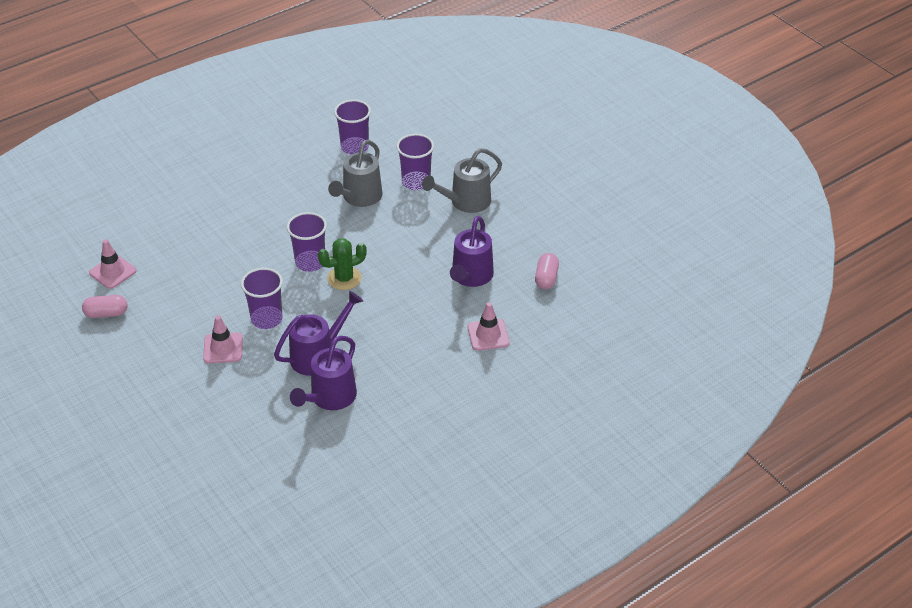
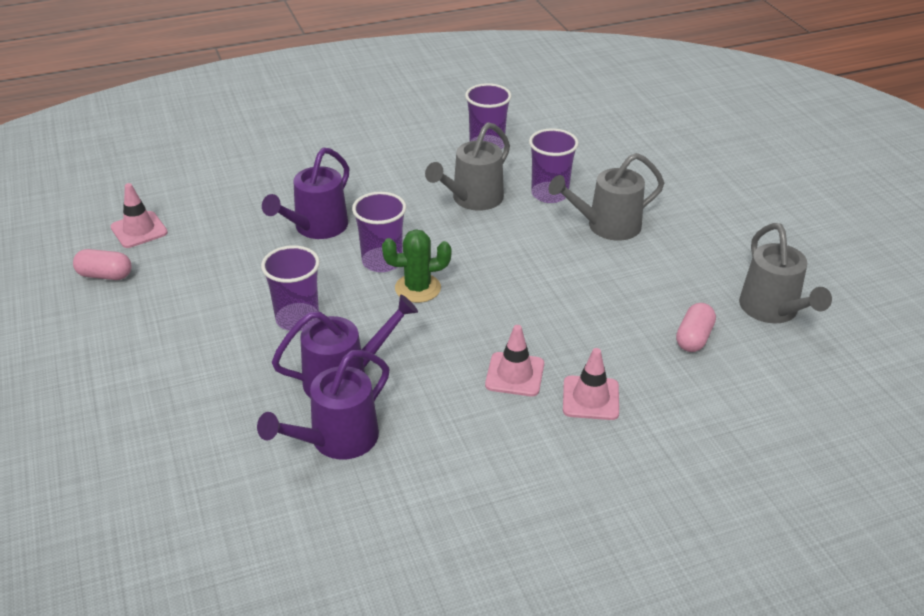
camera: 15 degrees right, 5 degrees down
(223, 348) = (225, 344): pink traffic cone -> pink traffic cone (514, 374)
(470, 277) = (587, 317): purple watering can -> purple watering can (316, 228)
(595, 247) = (773, 311): none -> grey watering can

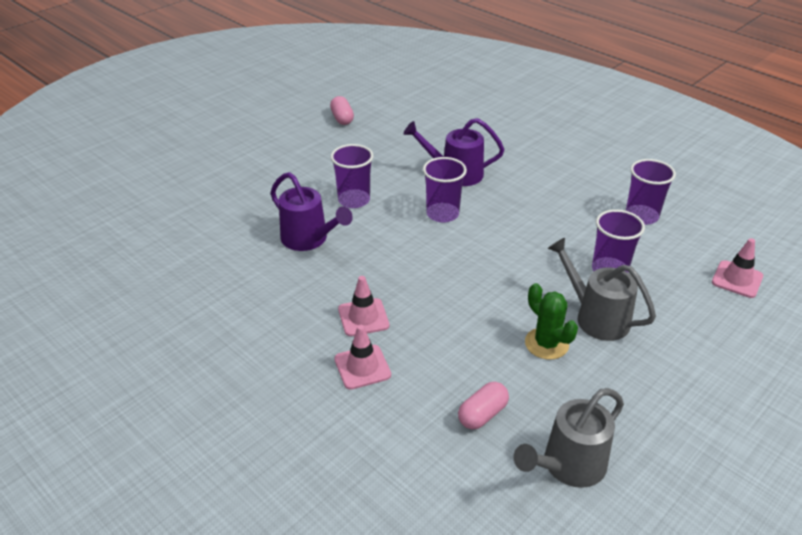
camera: 65 degrees right, 0 degrees up
(139, 230) = (393, 112): pink traffic cone -> pink traffic cone (737, 279)
(336, 441) = (249, 256): purple watering can -> none
(418, 288) = (426, 240): green cactus -> green cactus (546, 344)
(472, 200) = (558, 231): grey watering can -> none
(693, 338) = (482, 414): pink capsule -> pink capsule turned 45 degrees counterclockwise

